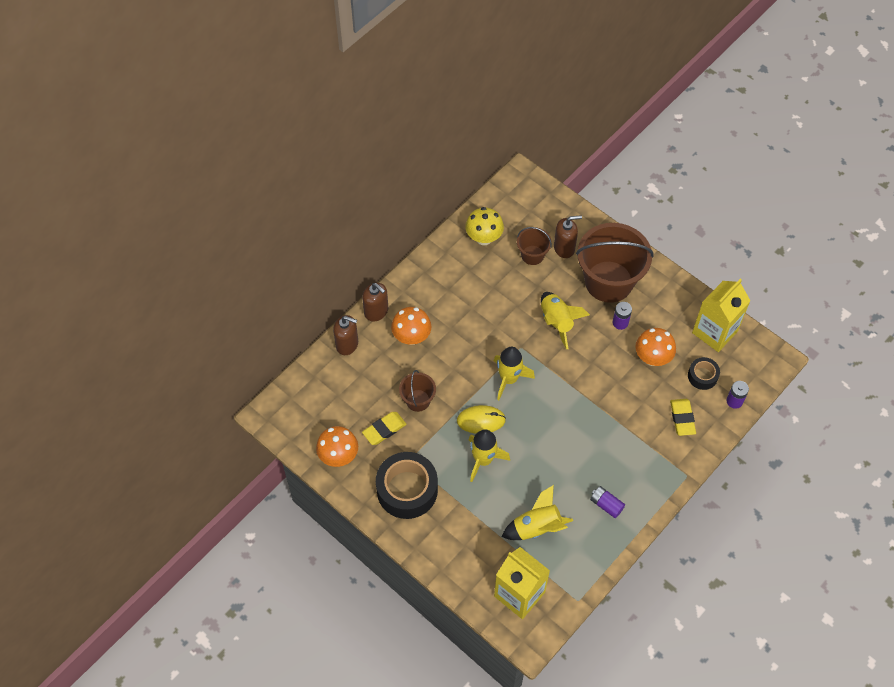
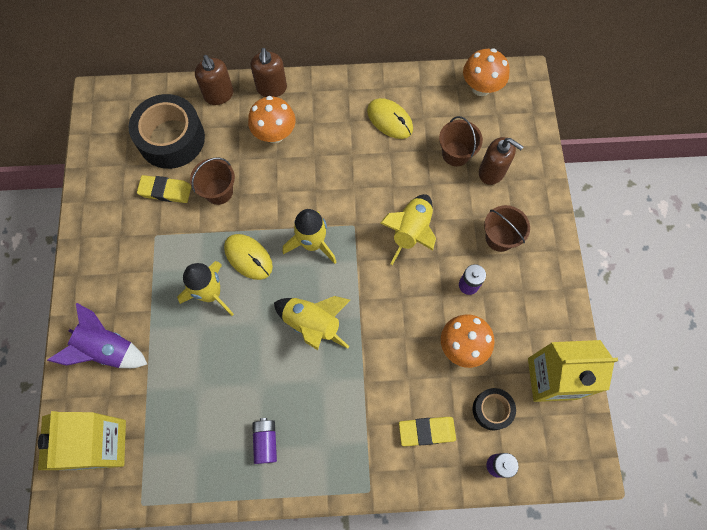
camera: 45 degrees right, 10 degrees up
(338, 456) = (107, 179): orange mushroom -> orange mushroom (481, 87)
(407, 490) = (124, 259): black tape -> black tape (171, 138)
(460, 545) = (107, 349): none -> purple rocket
(471, 268) = (389, 120): none -> yellow mouse
(484, 238) = (429, 103): yellow mushroom -> none
(537, 527) = (185, 399): yellow rocket -> yellow rocket (312, 324)
(608, 281) = (499, 238): brown bucket -> brown bucket, size x0.48
(682, 418) = (426, 431): yellow eraser -> yellow eraser turned 45 degrees clockwise

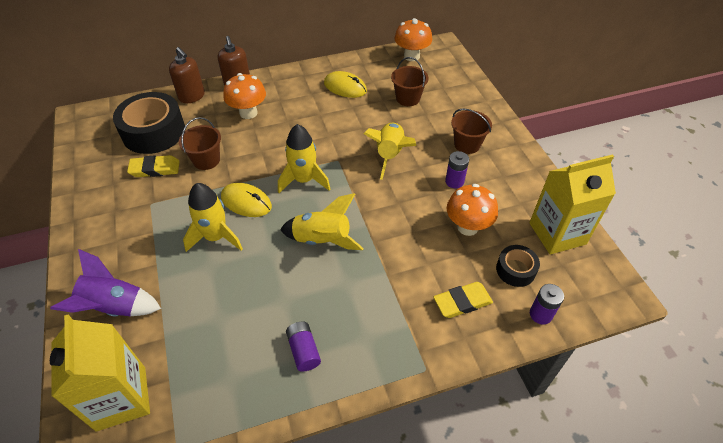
camera: 15 degrees left, 20 degrees down
(492, 172) = (442, 104): brown soap dispenser -> none

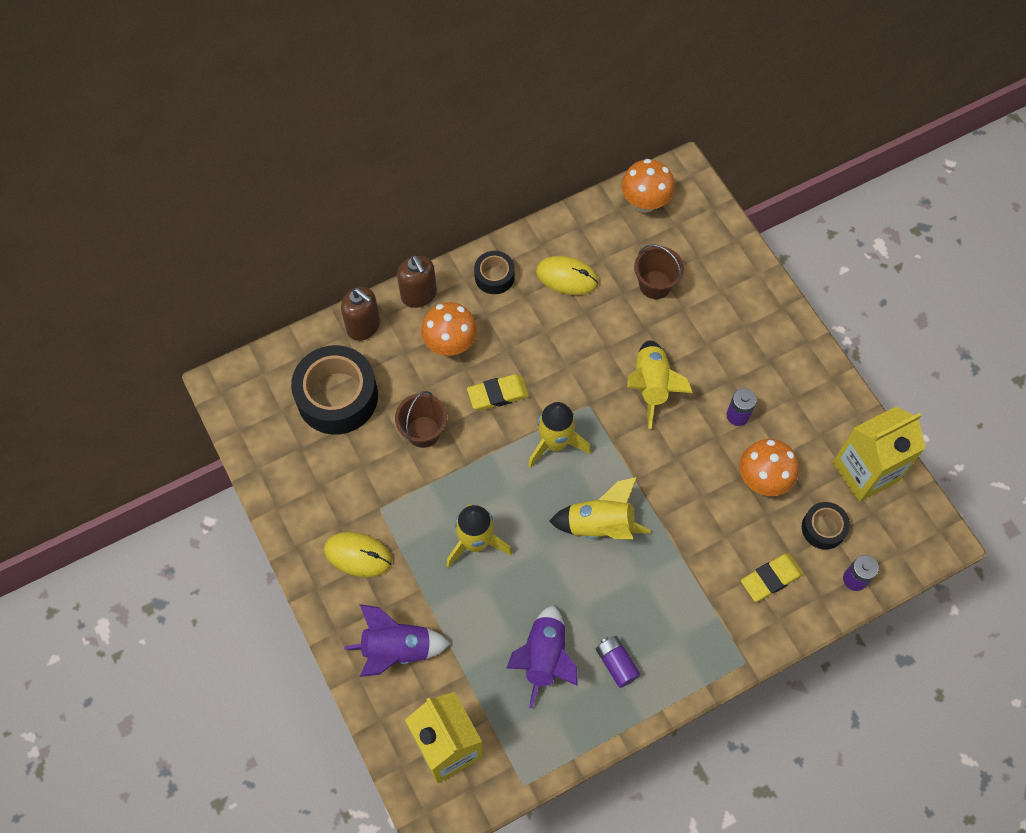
camera: 10 degrees left, 15 degrees up
(155, 169) = (363, 456): yellow eraser -> yellow eraser (498, 394)
(240, 335) = (544, 658): none -> purple rocket
(246, 202) = (495, 487): yellow mouse -> yellow mouse (358, 555)
(294, 81) = (494, 276): none -> black tape
(467, 144) = (744, 353): brown bucket -> none

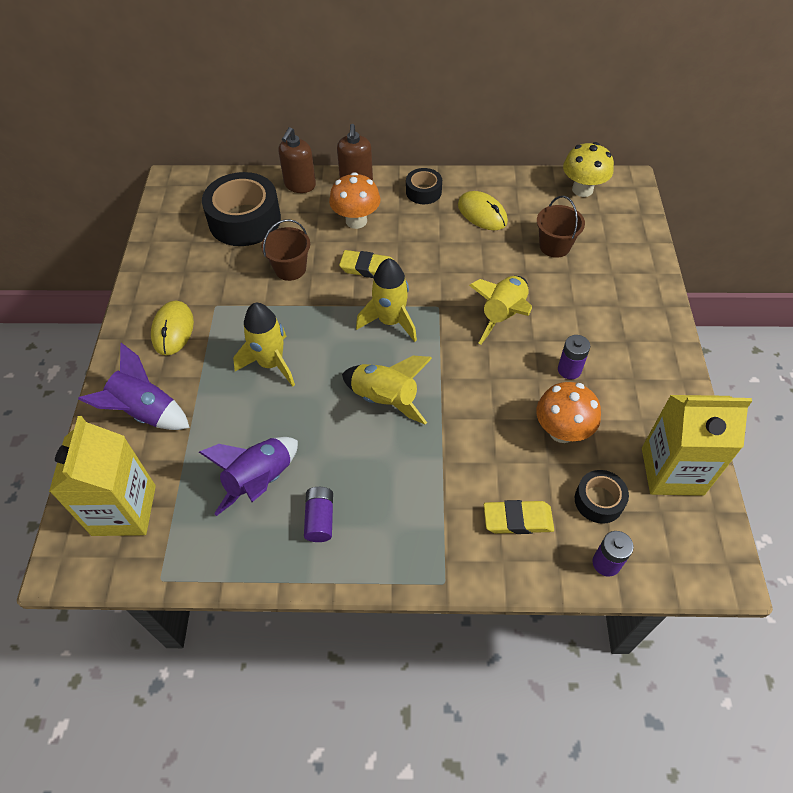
camera: 30 degrees right, 10 degrees down
(358, 555) = (173, 330): yellow mouse -> yellow mouse turned 45 degrees clockwise
(363, 326) = (300, 185): brown soap dispenser -> brown soap dispenser turned 45 degrees clockwise
(645, 202) = (582, 189): orange mushroom -> yellow mushroom

